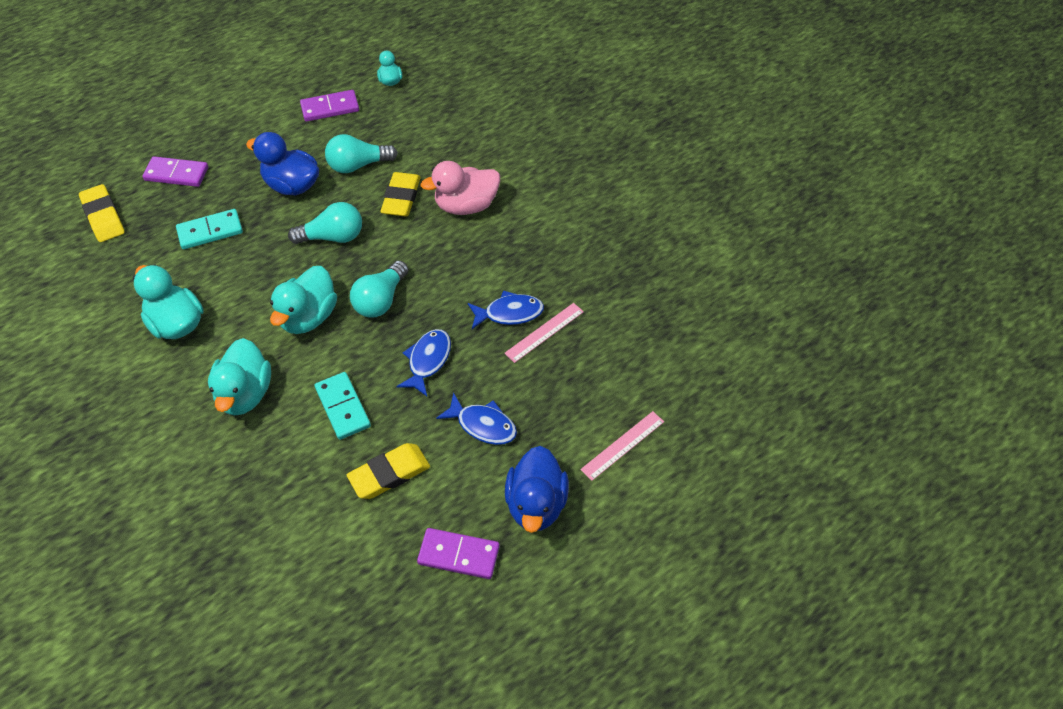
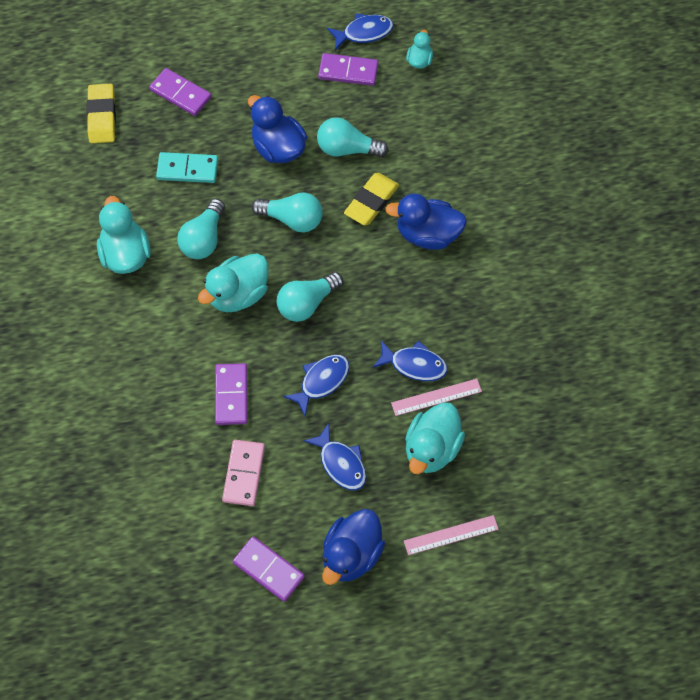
camera: 25 degrees right, 10 degrees up
(245, 393) = (157, 347): turquoise duck -> turquoise duck (432, 448)
(252, 283) = (203, 239): none -> turquoise light bulb
(330, 76) = (364, 33): none -> blue fish
(342, 407) = (231, 395): turquoise domino -> purple domino
(389, 474) = (244, 474): yellow eraser -> pink domino
(466, 205) = (427, 234): pink duck -> blue duck

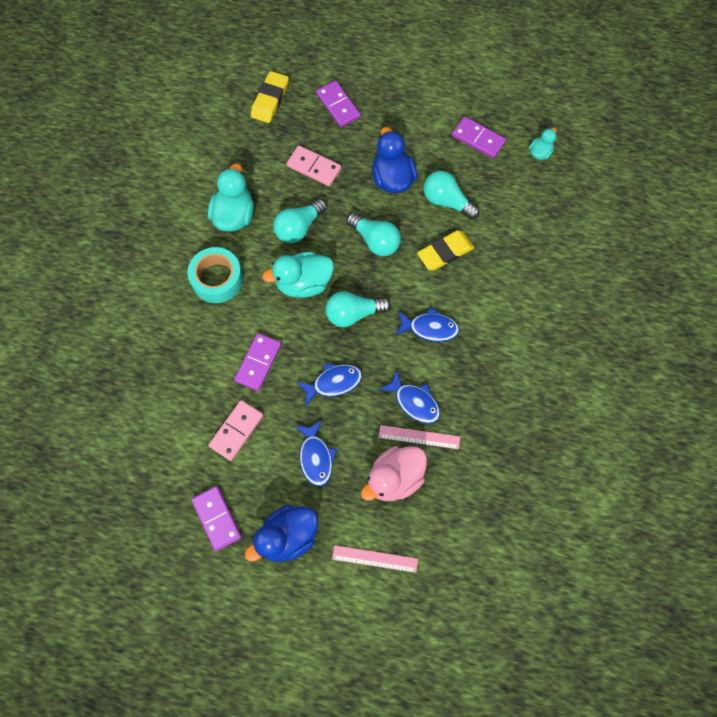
camera: 25 degrees right, 5 degrees up
(142, 328) = (217, 279): none -> turquoise tape
(187, 169) = (314, 167): turquoise domino -> pink domino
(364, 33) = (506, 112): blue fish -> blue fish (430, 328)
(427, 234) = (477, 298): blue duck -> none
(432, 448) = (394, 478): turquoise duck -> pink duck

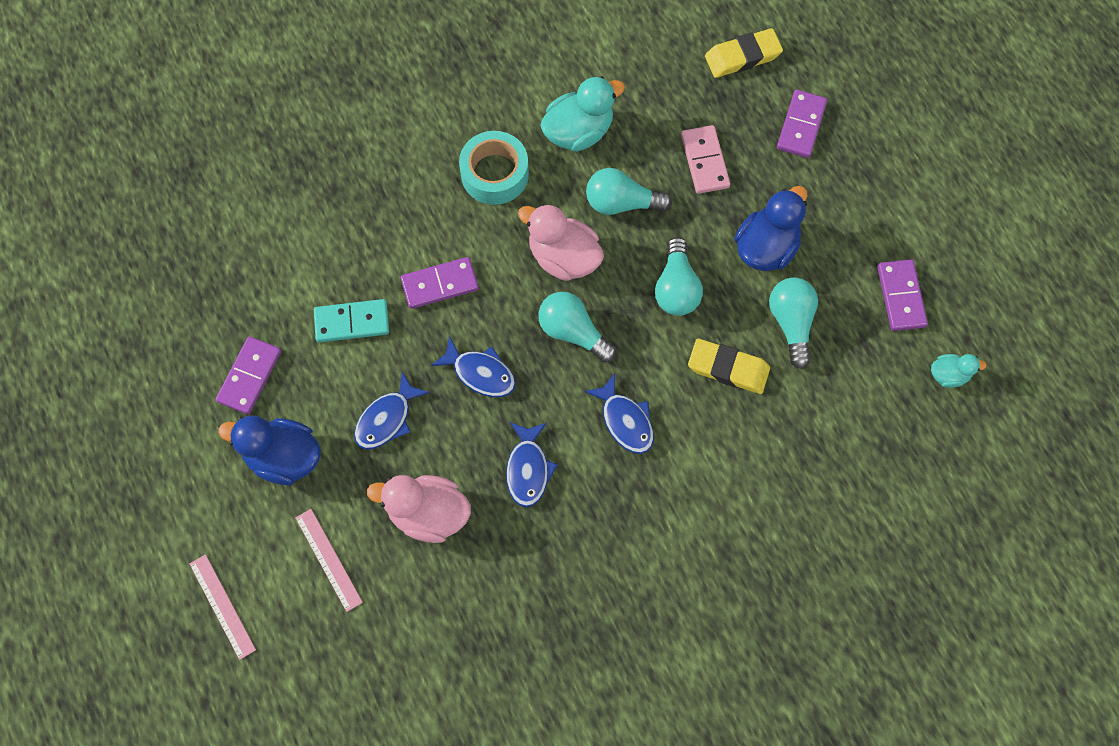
camera: 50 degrees right, 0 degrees up
(236, 431) = (352, 322): pink domino -> turquoise domino
(303, 283) = (563, 257): turquoise duck -> pink duck
(419, 437) = (493, 504): pink ruler -> pink ruler (222, 606)

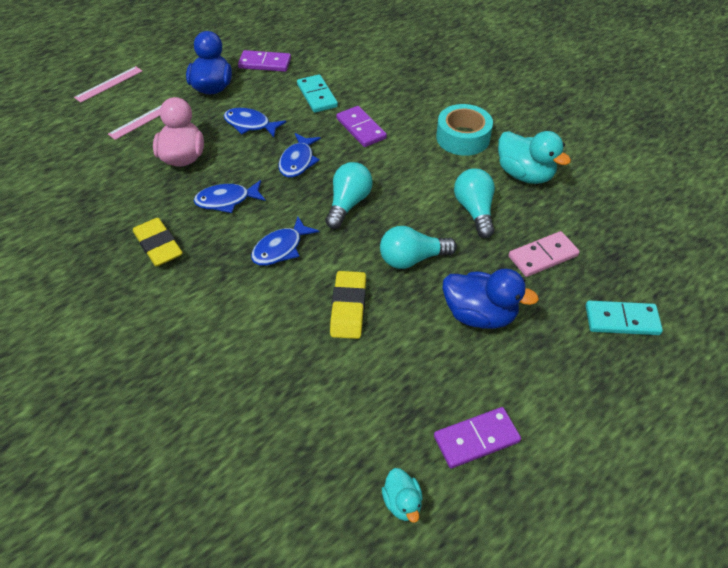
camera: 75 degrees right, 20 degrees down
(563, 257) = (410, 186): pink duck -> none
(742, 56) = (665, 264): yellow eraser -> yellow eraser (158, 245)
(791, 323) = (410, 348): turquoise light bulb -> none
(801, 125) = (622, 320): purple domino -> turquoise domino

